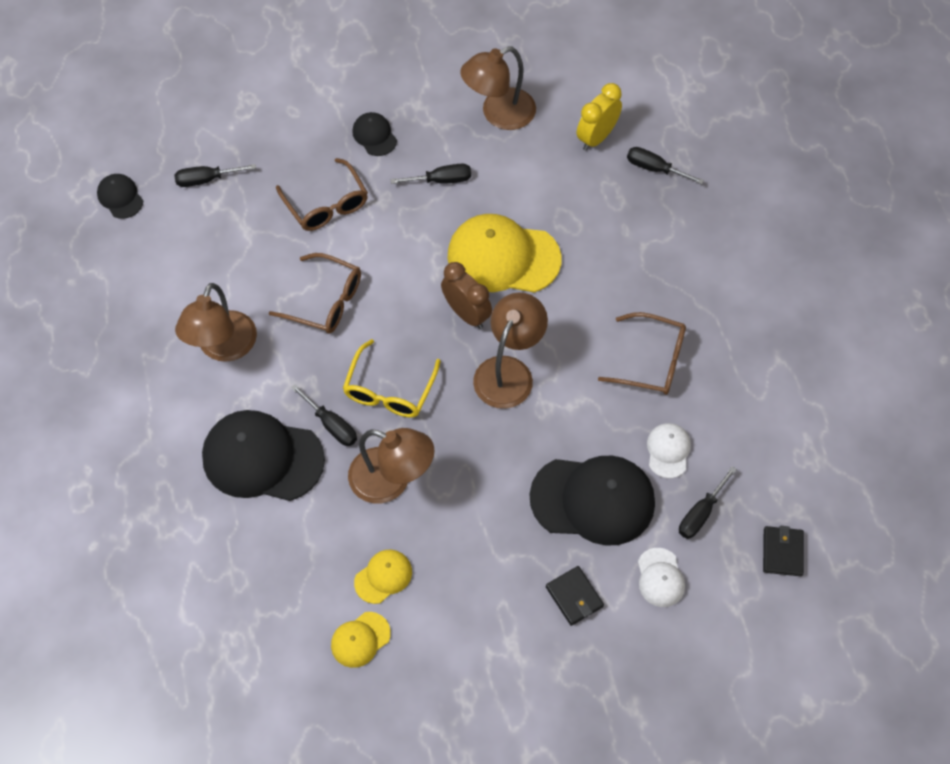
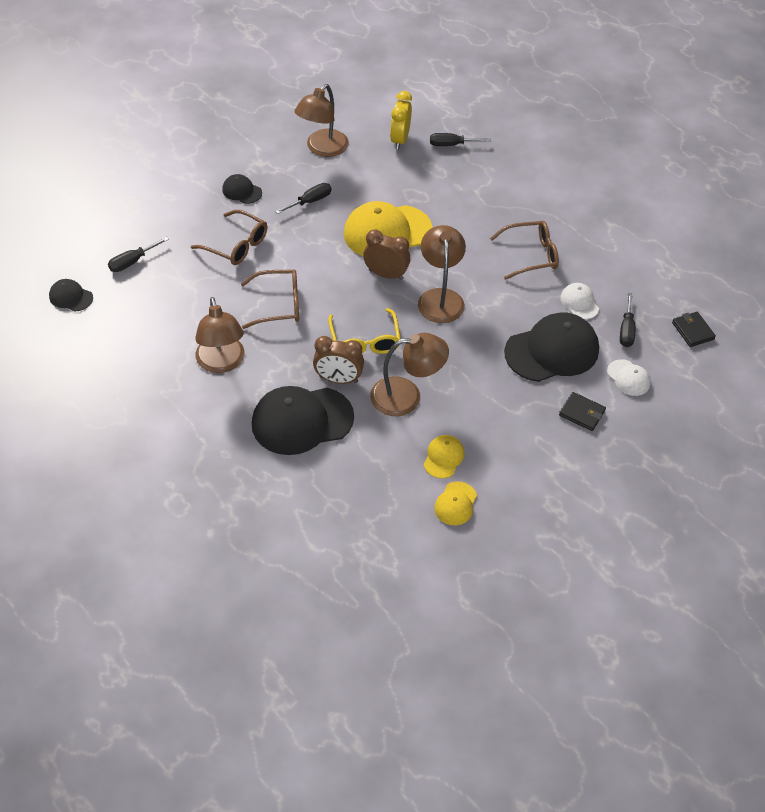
camera: 30 degrees left, 10 degrees down
(331, 425) = (338, 379): black screwdriver -> brown clock

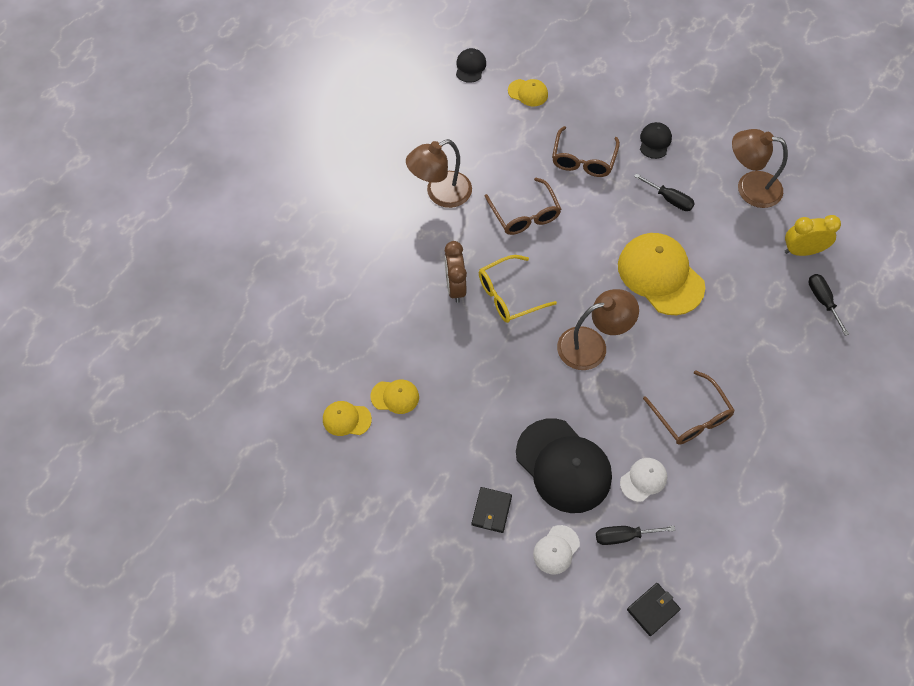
camera: 75 degrees right, 10 degrees up
(132, 262) = (528, 93): black screwdriver -> yellow cap
(302, 420) = (398, 272): black cap -> none
(386, 274) = (601, 290): brown clock -> none
(406, 396) = (456, 347): brown lamp -> none

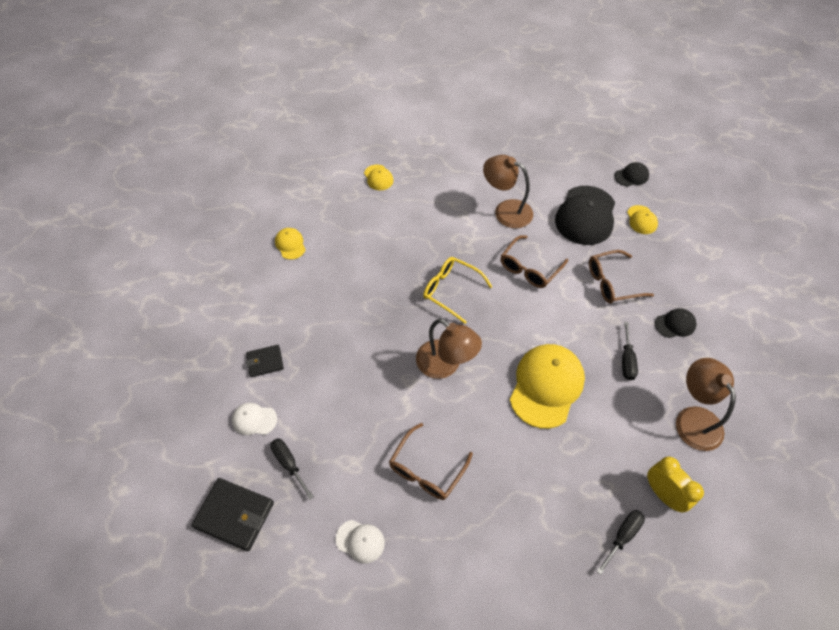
camera: 60 degrees right, 5 degrees down
(395, 396) = (323, 262): yellow cap -> yellow cap (378, 177)
(455, 287) = (434, 255): brown clock -> none
(563, 465) = (327, 393): black cap -> black cap (585, 215)
(643, 480) = (347, 457): white cap -> white cap (360, 541)
(653, 609) = (234, 515): black wallet -> black wallet, size x1.66

